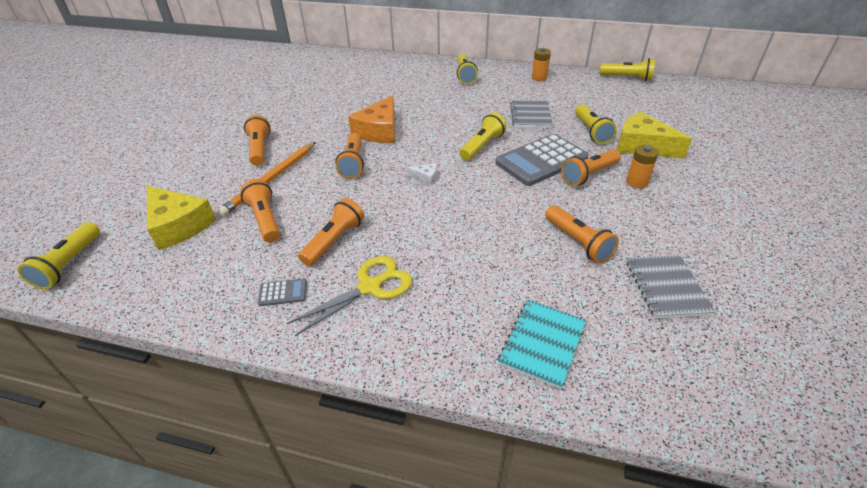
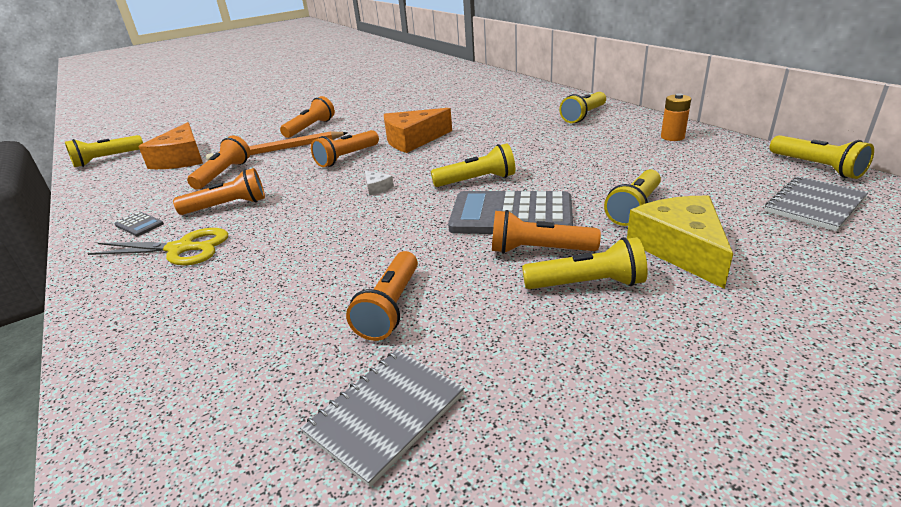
camera: 45 degrees right, 10 degrees down
(178, 225) = (182, 159): yellow cheese -> orange cheese
(530, 115) = (586, 170): grey notebook -> grey notebook (815, 205)
(542, 343) = (178, 373): turquoise notebook -> none
(637, 182) = (587, 284): orange battery -> yellow flashlight

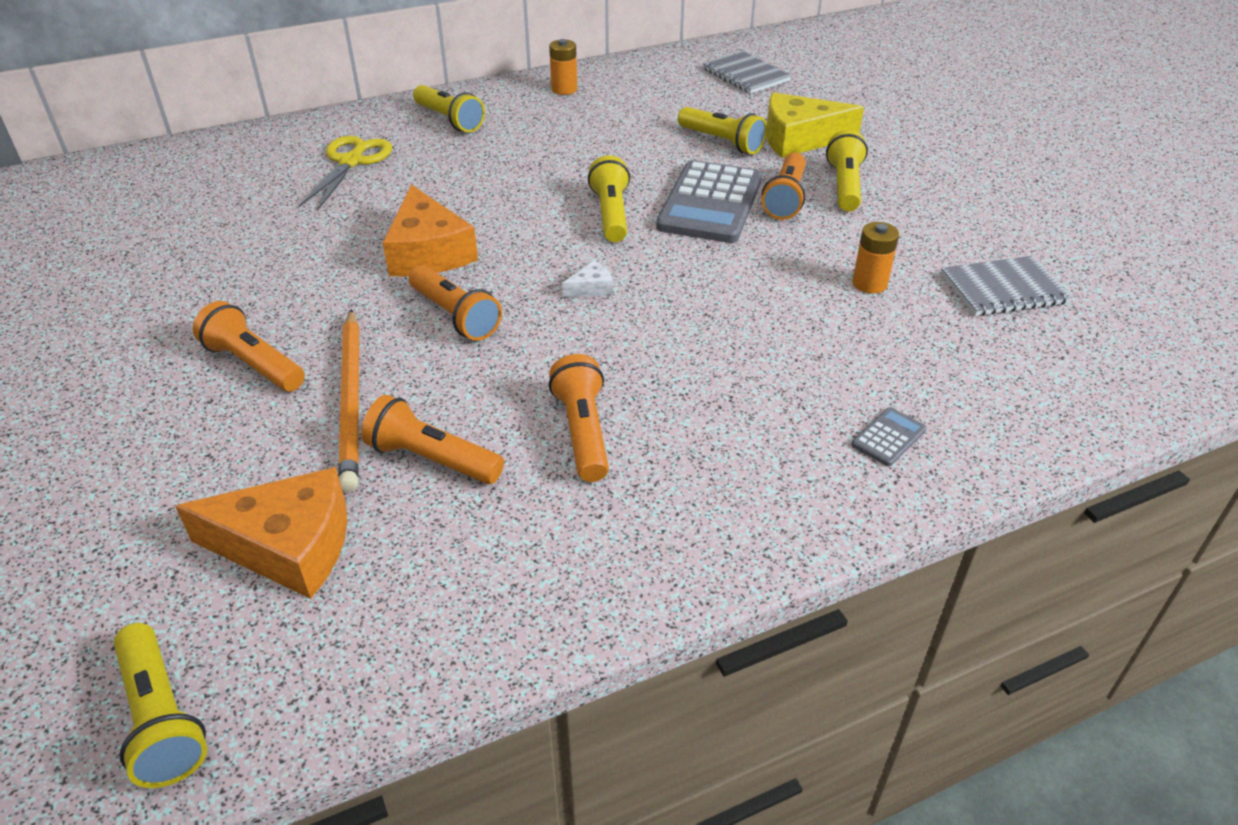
camera: 85 degrees left, 10 degrees up
(139, 224) = (608, 533): grey calculator -> grey calculator (888, 437)
(181, 249) = (712, 460): yellow scissors -> yellow scissors (351, 162)
(385, 414) = (1003, 289): grey notebook -> grey notebook turned 60 degrees counterclockwise
(390, 307) = (869, 283): orange flashlight -> orange battery
(816, 167) = (678, 54): yellow flashlight -> none

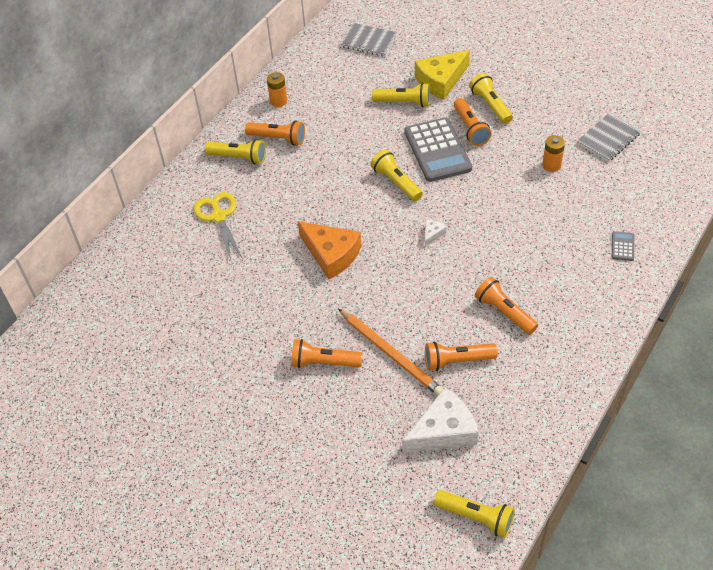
camera: 30 degrees left, 10 degrees up
(288, 546) = (443, 431): orange cheese -> white cheese
(455, 316) = (386, 284): orange flashlight -> orange flashlight (278, 139)

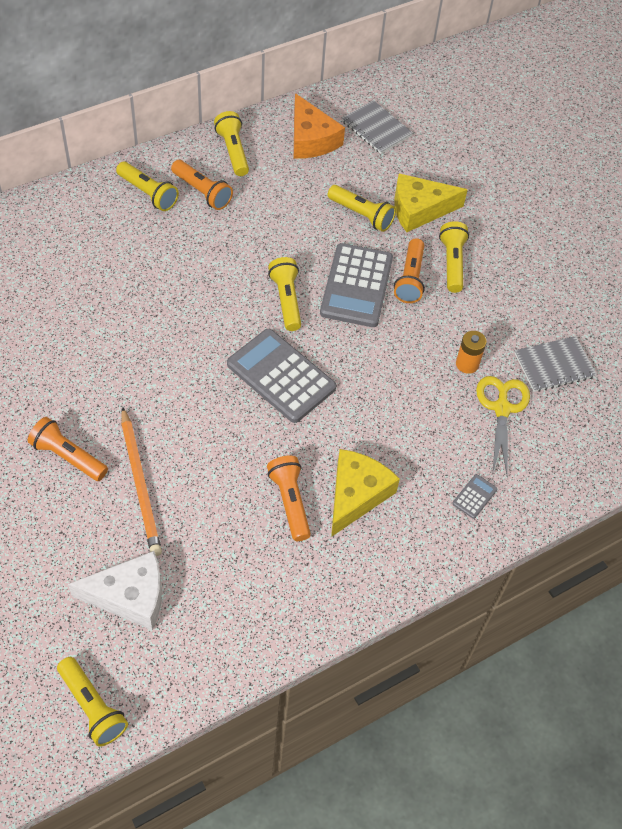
camera: 20 degrees right, 5 degrees up
(219, 216) = (82, 247): yellow scissors -> yellow scissors (502, 408)
(278, 101) = (233, 151): orange battery -> yellow flashlight
(331, 254) = (162, 345): orange cheese -> orange cheese (311, 139)
(432, 234) = (281, 376): white cheese -> grey calculator
(457, 361) = (201, 528): orange flashlight -> none
(545, 285) = (356, 495): none -> yellow cheese

